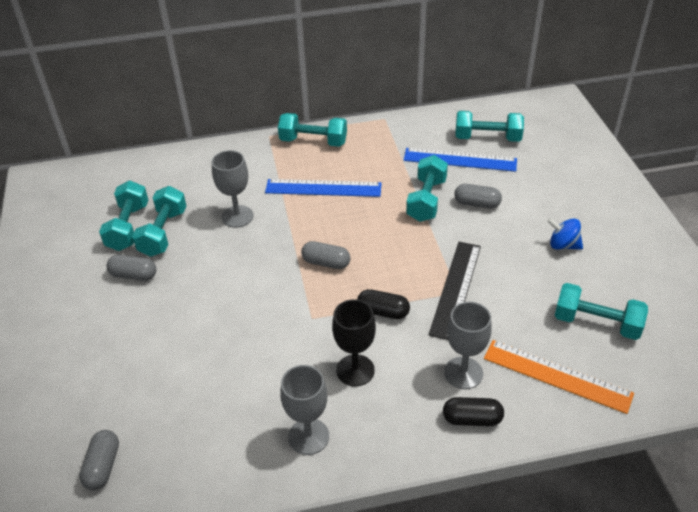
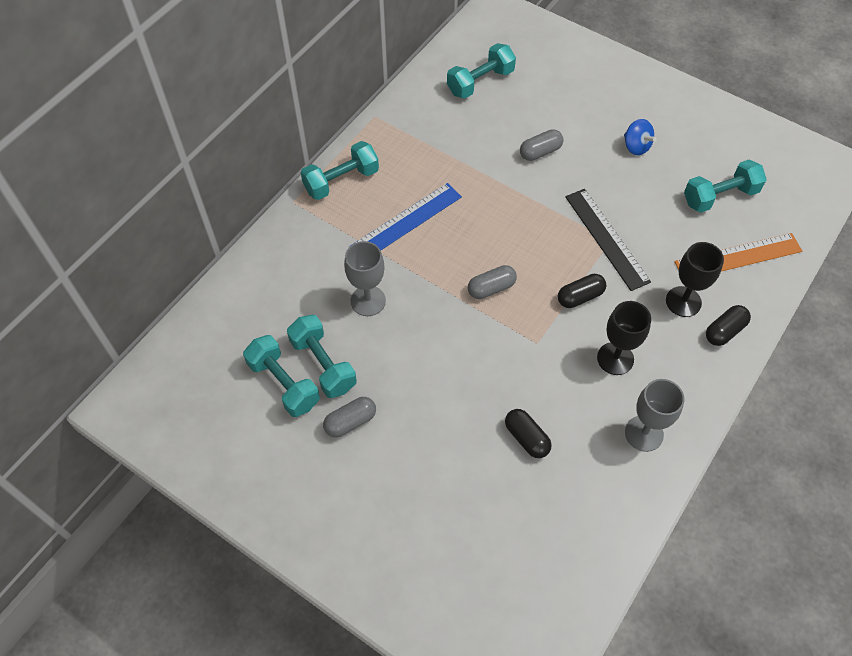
camera: 45 degrees left, 15 degrees up
(103, 466) = (537, 584): grey capsule -> none
(223, 370) = (526, 438): none -> black capsule
(426, 200) = (500, 175): turquoise dumbbell -> none
(460, 160) = (483, 118): blue ruler -> none
(463, 373) = (683, 301): grey goblet -> black goblet
(563, 245) = (636, 147): blue spinning top -> blue spinning top turned 105 degrees counterclockwise

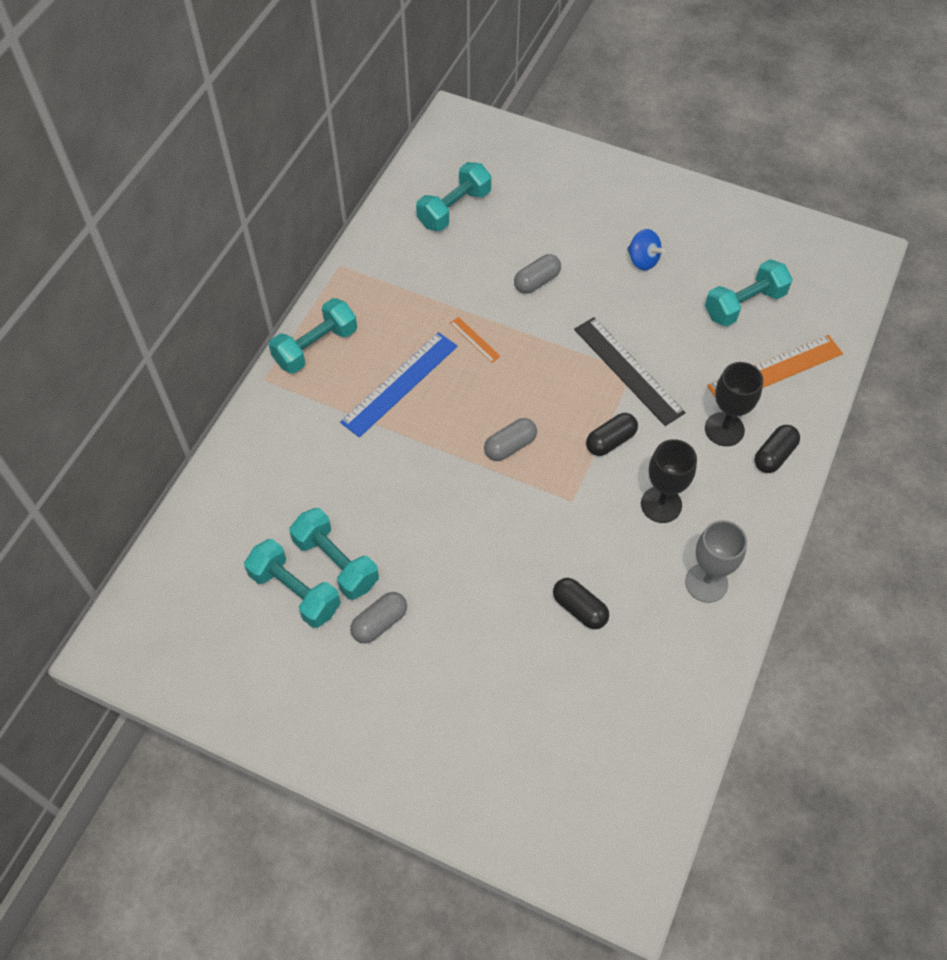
camera: 10 degrees left, 0 degrees up
(368, 301) = (373, 482): grey goblet -> none
(477, 193) = (475, 339): none -> orange ruler

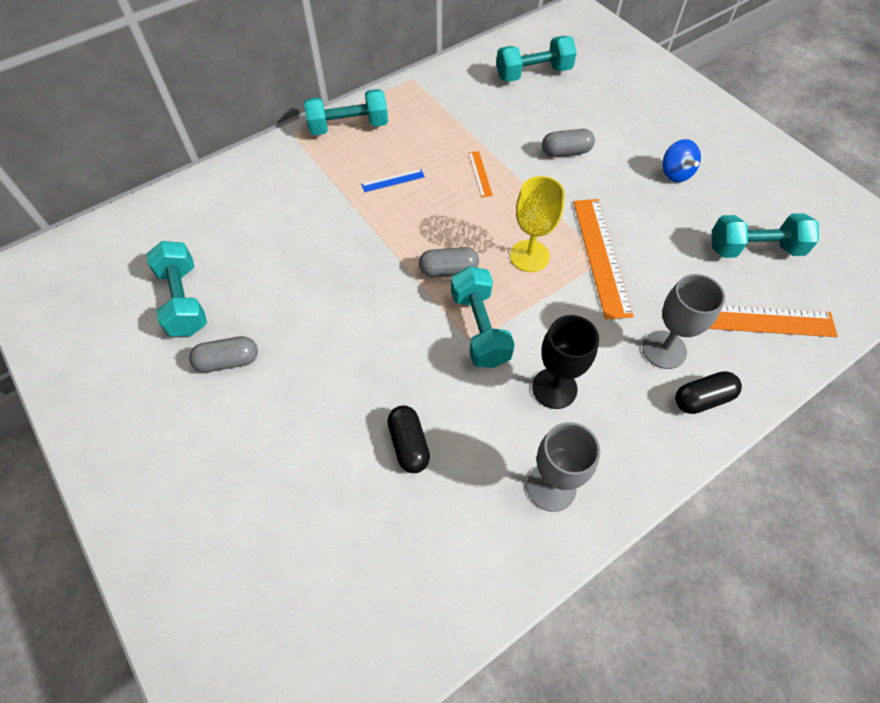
camera: 30 degrees right, 0 degrees up
(336, 563) = (233, 294): turquoise dumbbell -> turquoise dumbbell (479, 328)
(400, 384) = (393, 181): blue ruler -> blue ruler, size x0.46
(569, 399) = (529, 256): none -> yellow goblet
(610, 441) = (543, 308): black capsule -> none
(628, 370) = (601, 256): black ruler -> orange ruler
(724, 429) = (664, 349): black goblet -> grey goblet

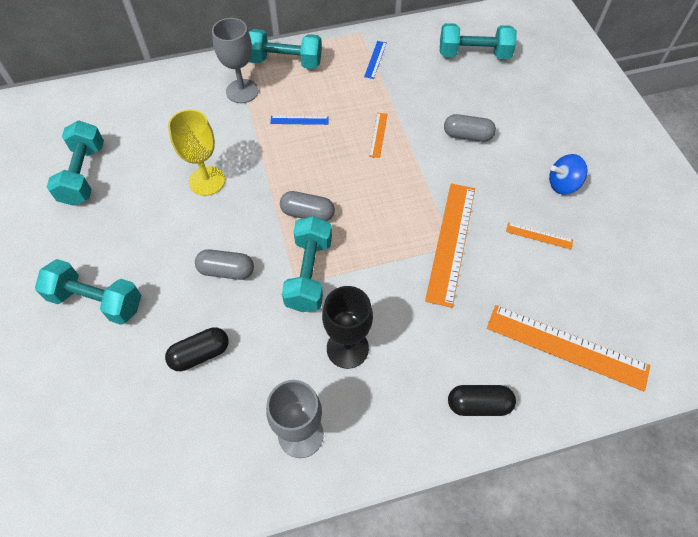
camera: 20 degrees right, 0 degrees up
(228, 361) = (93, 235): grey capsule -> grey capsule (226, 271)
(409, 444) = (200, 354): black capsule -> black capsule turned 60 degrees clockwise
(440, 102) = (375, 59): none -> blue ruler
(529, 256) = (385, 222): yellow goblet -> yellow goblet (207, 181)
(664, 349) = (466, 347): grey goblet -> grey goblet (242, 91)
(675, 173) = (563, 184): blue spinning top -> blue spinning top turned 75 degrees clockwise
(678, 226) = (539, 236): none -> orange ruler
(754, 249) = (604, 280): turquoise dumbbell -> turquoise dumbbell (97, 301)

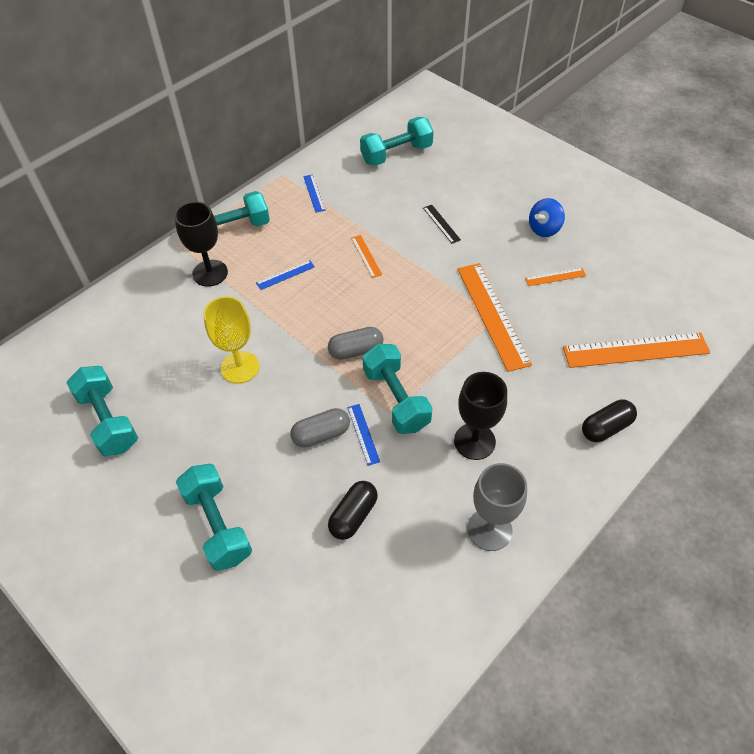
camera: 30 degrees left, 5 degrees down
(97, 301) = (218, 525): turquoise dumbbell -> turquoise dumbbell turned 75 degrees clockwise
(242, 91) = (210, 273): grey goblet -> black goblet
(260, 289) = (363, 434): none -> blue ruler
(467, 136) = (441, 223): grey capsule -> black ruler

